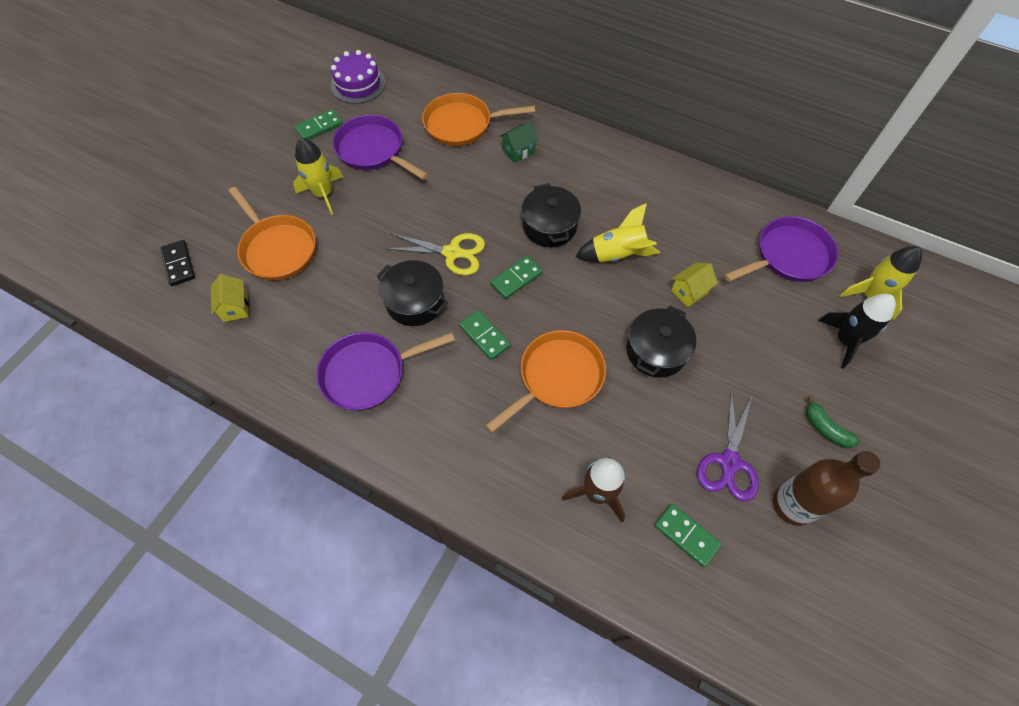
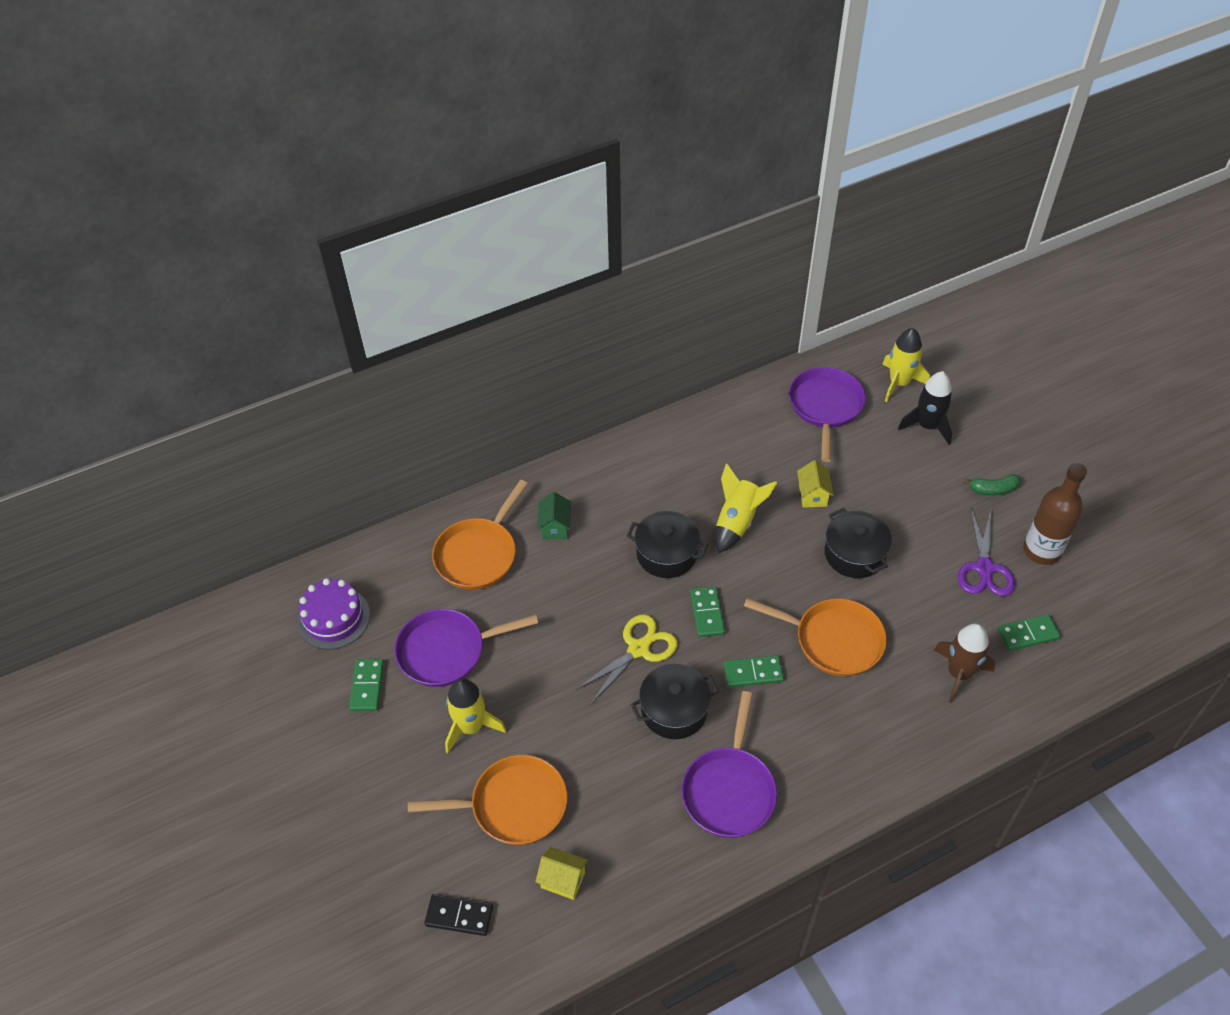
camera: 55 degrees left, 10 degrees down
(557, 377) = (833, 640): orange pan -> orange pan turned 120 degrees clockwise
(729, 462) = (984, 568): purple scissors -> purple scissors turned 45 degrees clockwise

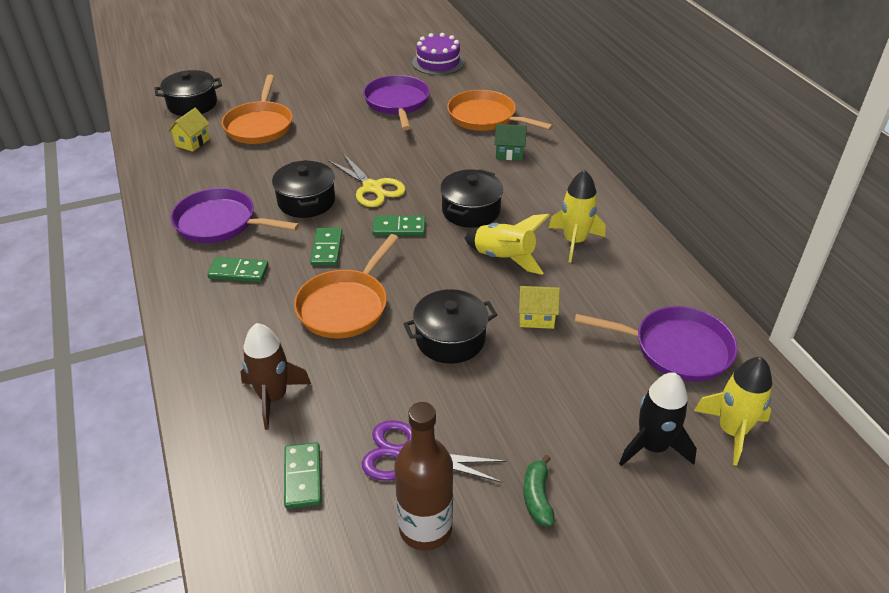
camera: 95 degrees right, 10 degrees down
(367, 686) = (377, 74): green domino -> green domino (239, 272)
(459, 916) = (192, 104): black domino -> black pot
(471, 727) = (329, 111): yellow rocket -> yellow rocket (574, 241)

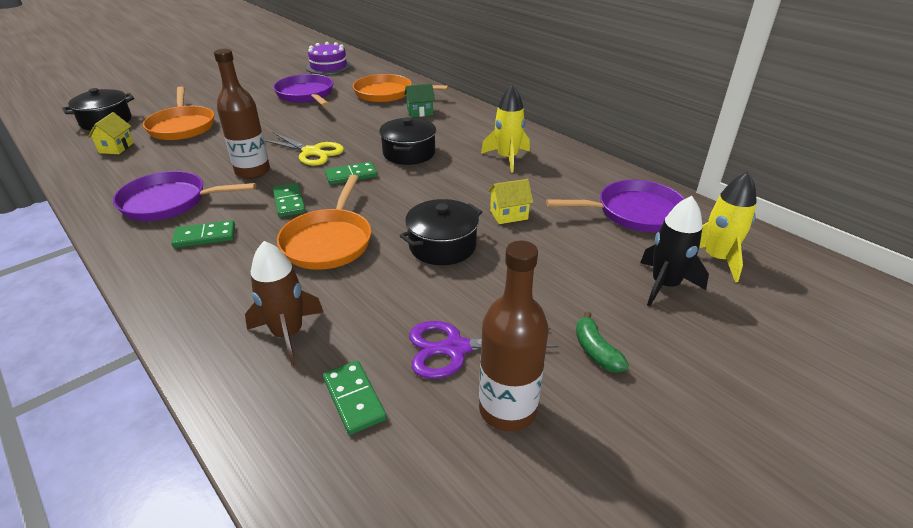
camera: 20 degrees left, 5 degrees down
(306, 201) = (252, 171): black pot -> brown bottle
(504, 258) = (456, 179): yellow rocket -> none

